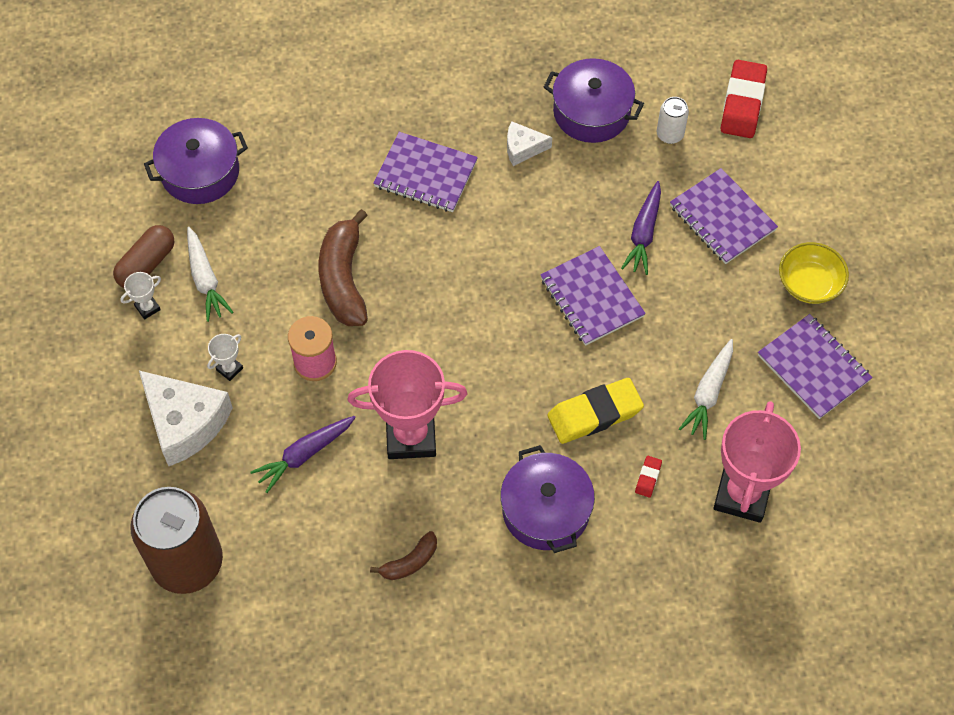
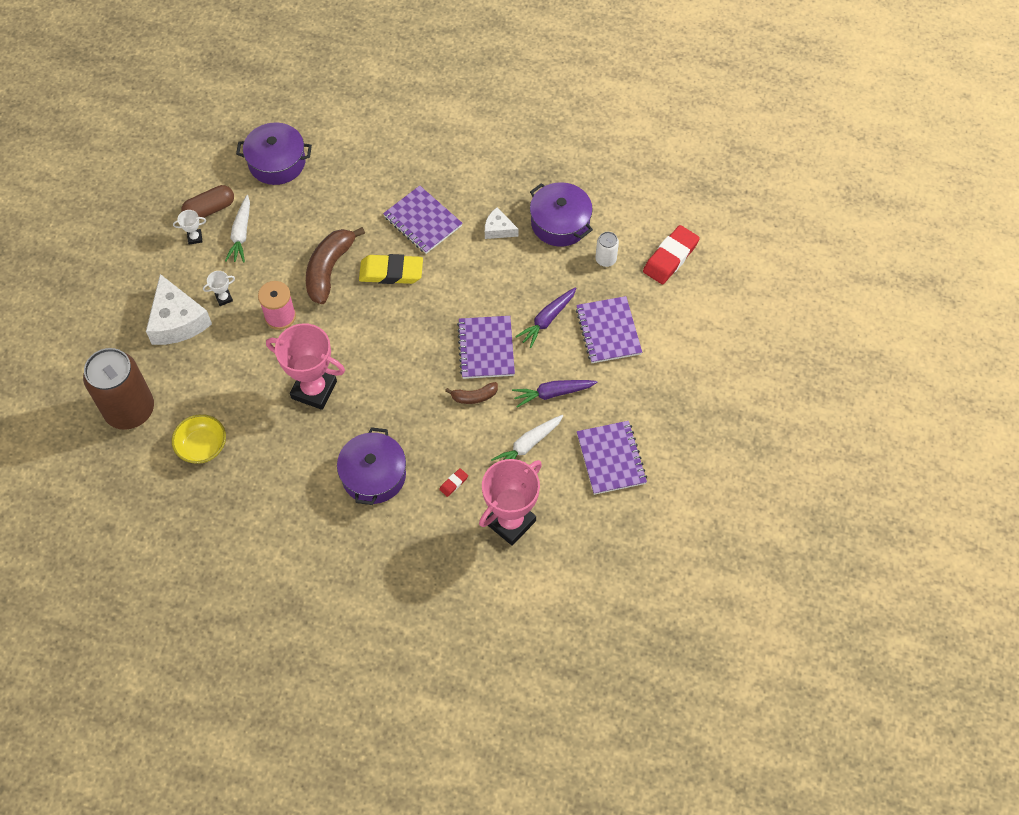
camera: 25 degrees right, 0 degrees up
(304, 455) = (239, 373): purple carrot -> purple carrot (552, 393)
(410, 562) = (267, 470): brown banana -> brown banana (474, 396)
(594, 414) = (442, 426): yellow eraser -> yellow eraser (391, 272)
(809, 284) = (642, 401): yellow bowl -> yellow bowl (202, 446)

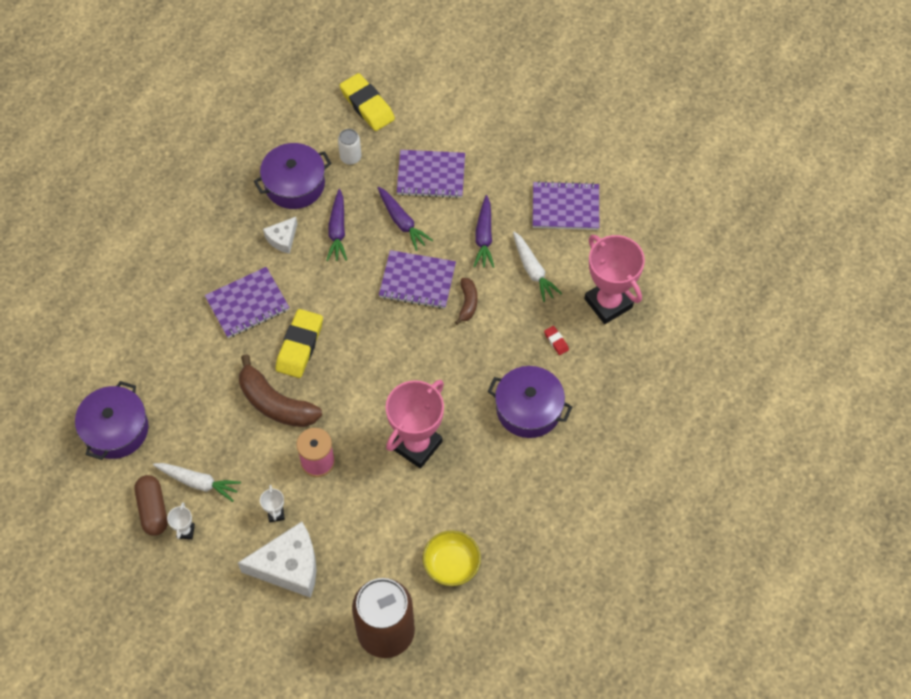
camera: 75 degrees left, 0 degrees up
(520, 270) = (337, 231): none -> purple carrot
(670, 257) = (367, 105): red eraser -> yellow eraser

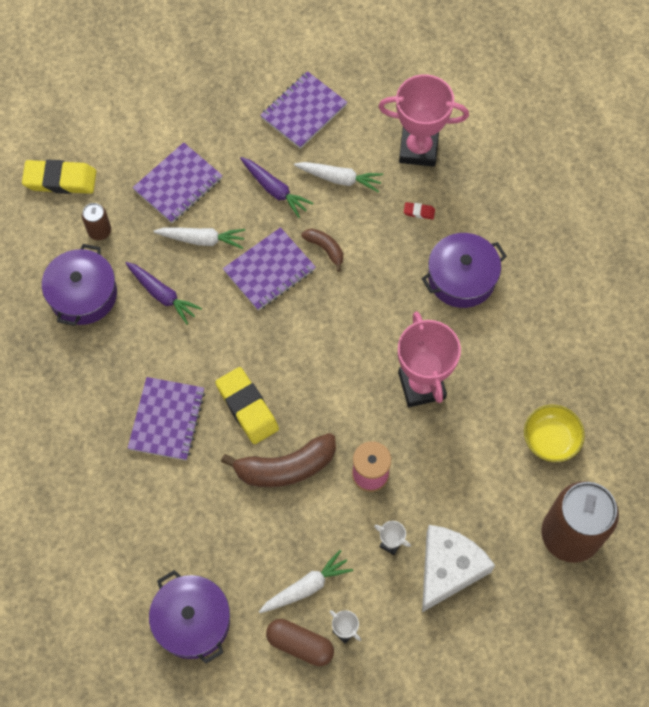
camera: 50 degrees left, 5 degrees up
(282, 239) = (128, 344): white cheese -> none
(350, 157) = (99, 231): white can -> brown can
(402, 222) = (202, 240): purple carrot -> white carrot

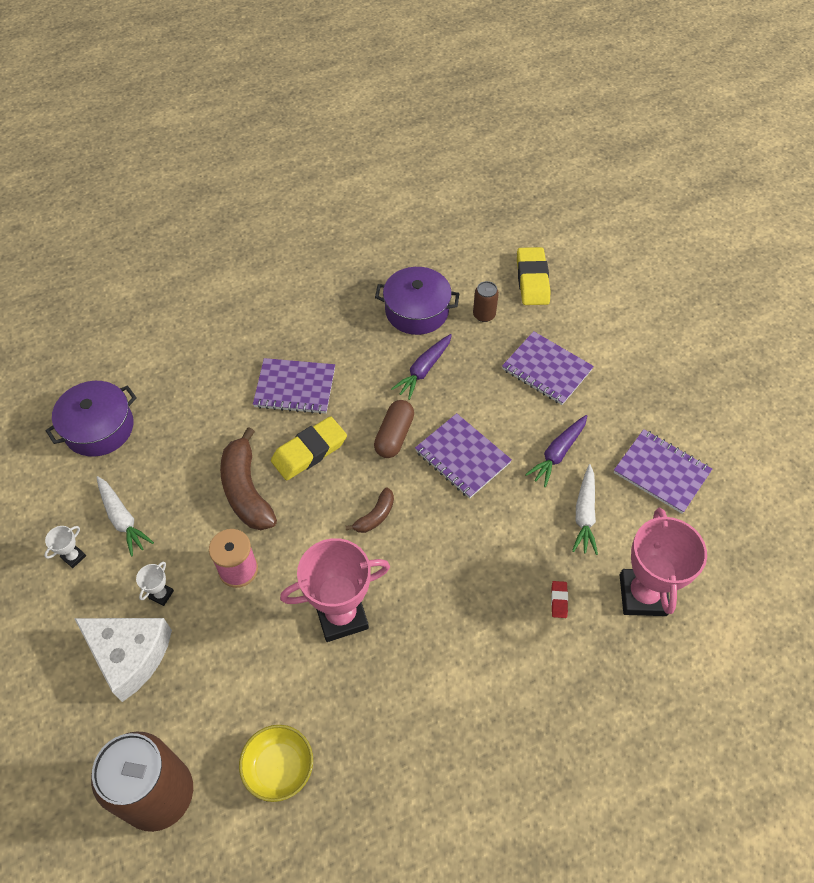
camera: 85 degrees right, 10 degrees down
(202, 240) = (488, 396): white carrot -> none
(300, 644) = (66, 518): brown capsule -> brown capsule (394, 436)
(325, 249) = (495, 507): brown banana -> brown banana (375, 516)
(461, 278) = (480, 653): purple pot -> none

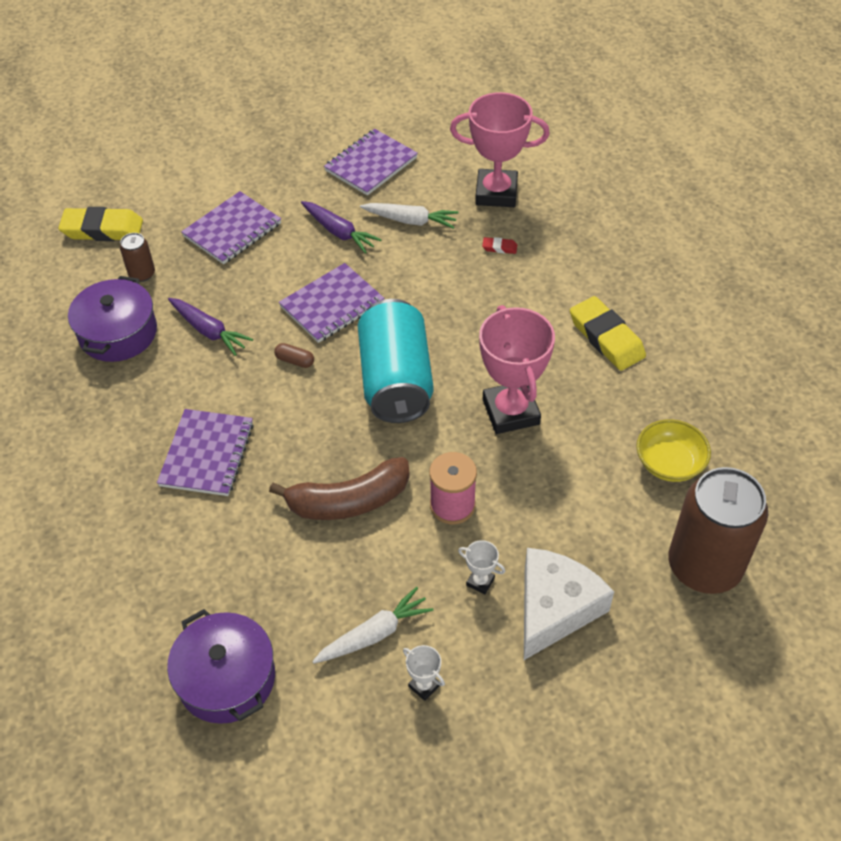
camera: 85 degrees left, 5 degrees down
(309, 451) = (303, 439): yellow eraser -> yellow eraser (606, 338)
(375, 516) = (396, 381): brown banana -> turquoise can
(394, 436) = (295, 361): brown capsule -> brown capsule, size x0.56

